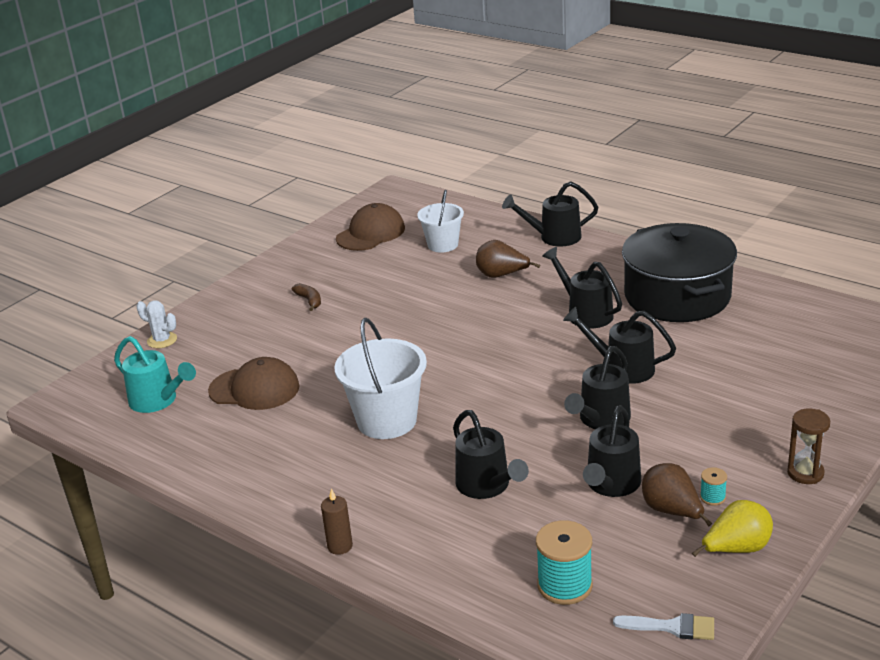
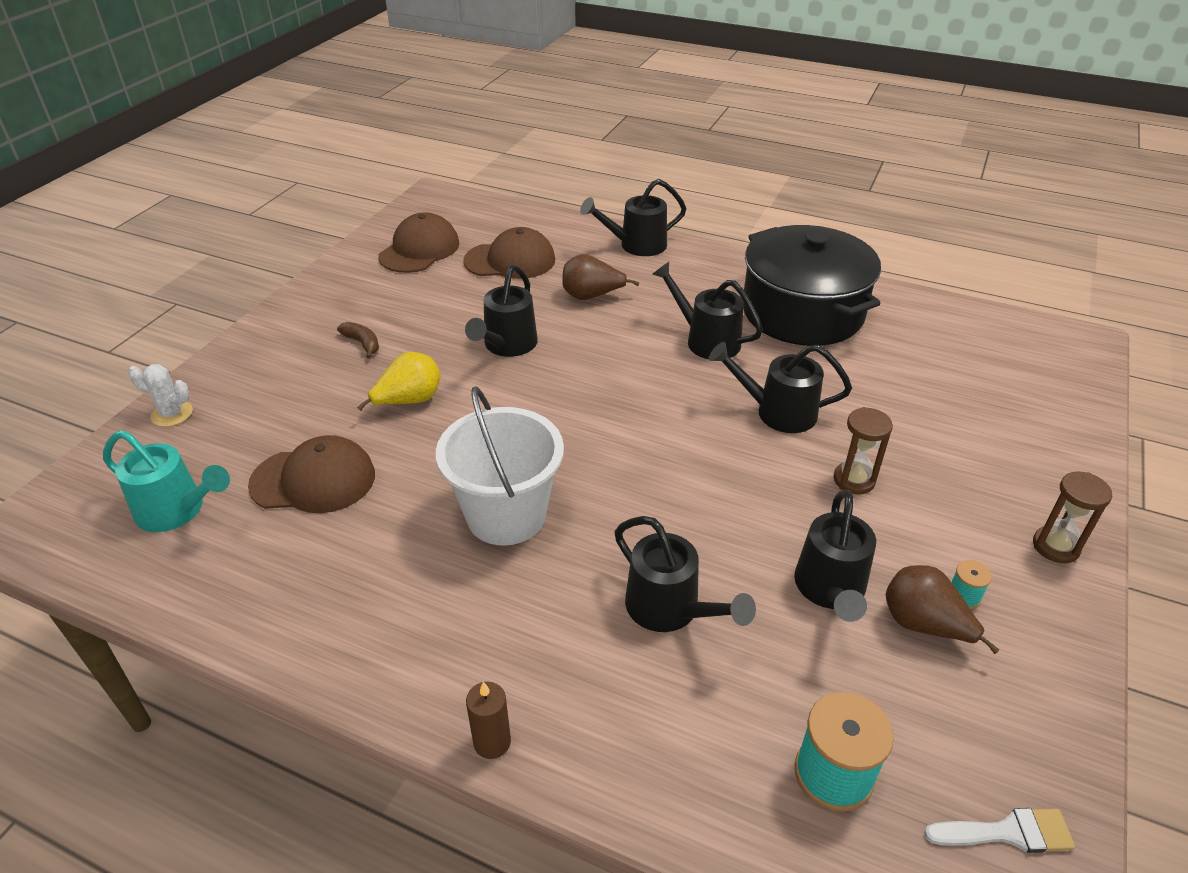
camera: 15 degrees left, 10 degrees up
(443, 245) = (510, 260): white bucket -> brown cap
(601, 420) = (780, 490): black watering can -> black watering can (507, 346)
(663, 418) = (854, 480): none -> brown hourglass
(736, 549) = (1029, 679): yellow pear -> yellow pear (409, 401)

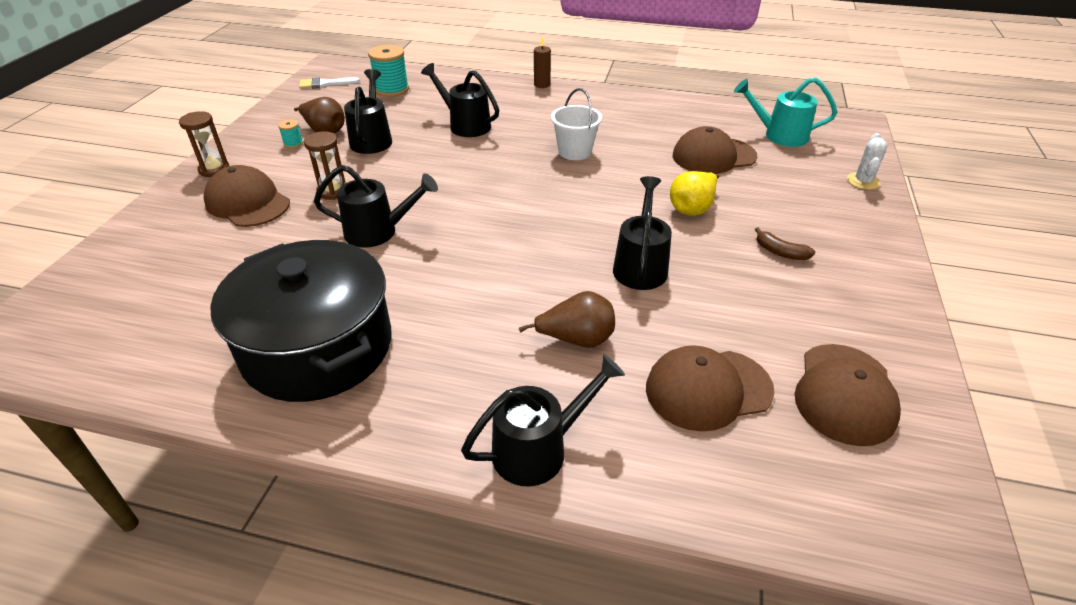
camera: 170 degrees right, 0 degrees up
(172, 414) = (863, 181): white cactus -> white cactus turned 75 degrees counterclockwise
(506, 515) = (575, 151): white bucket -> white bucket, size x0.64
(705, 340) = (438, 295): black watering can -> none
(960, 474) = (247, 202): none -> brown cap

